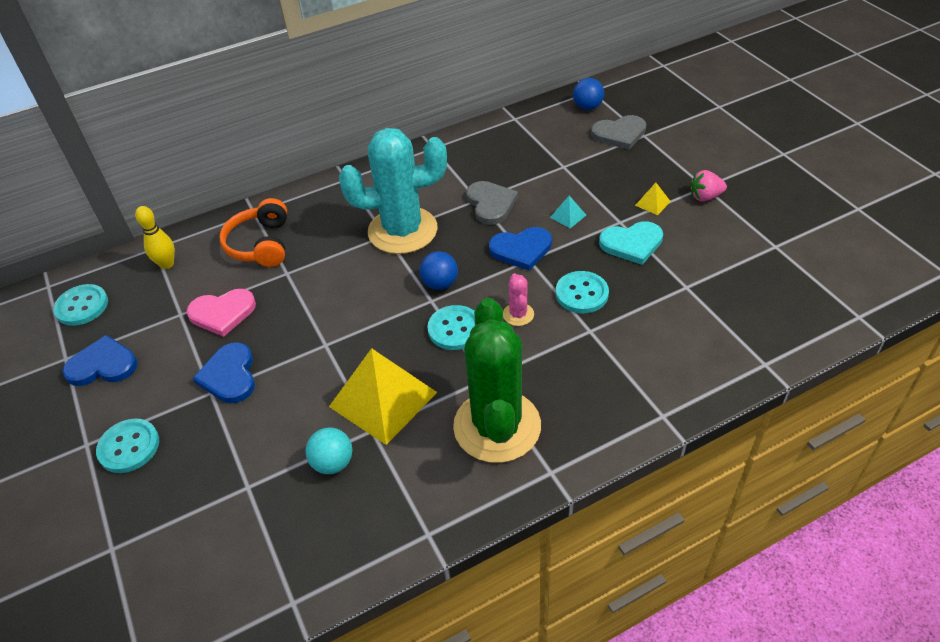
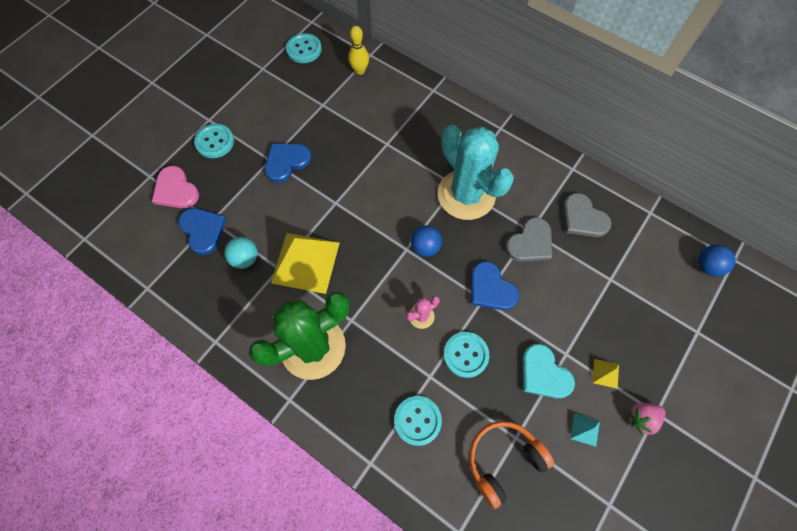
camera: 60 degrees right, 20 degrees up
(103, 365) = (265, 90): blue heart -> blue heart (203, 230)
(222, 313) = (334, 127): pink heart -> pink heart (176, 190)
(261, 244) = (405, 113): orange headphones -> orange headphones (503, 460)
(455, 329) = (386, 278): turquoise button -> turquoise button (417, 420)
(568, 216) = (549, 308): turquoise pyramid -> turquoise pyramid (585, 429)
(619, 134) = (685, 309): grey heart -> grey heart (583, 218)
(705, 197) = (641, 418): pink strawberry -> pink strawberry turned 75 degrees counterclockwise

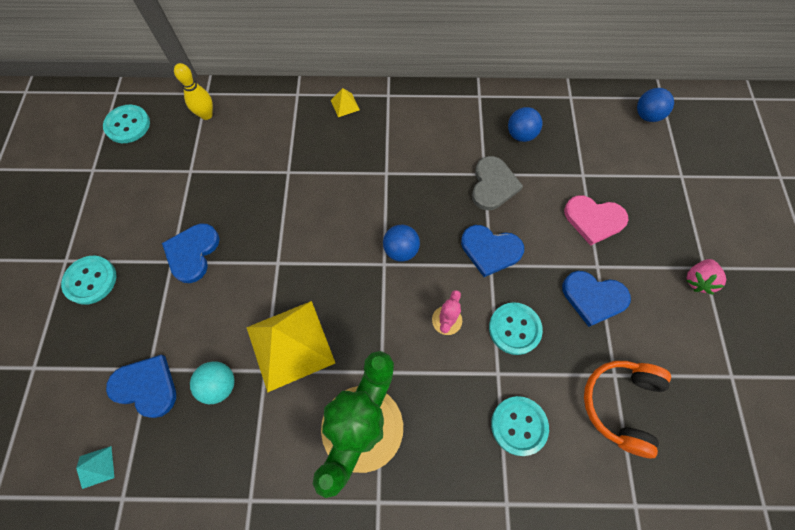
camera: 35 degrees left, 0 degrees up
(176, 190) = (79, 363): pink heart -> pink heart (593, 220)
(466, 195) = (402, 176): turquoise cactus -> none
(544, 374) = (593, 298): turquoise heart -> blue heart
(583, 218) = (520, 135): grey heart -> blue ball
(585, 429) = (663, 324): turquoise pyramid -> turquoise pyramid (97, 467)
(605, 373) = (641, 261): yellow pyramid -> yellow pyramid (345, 105)

